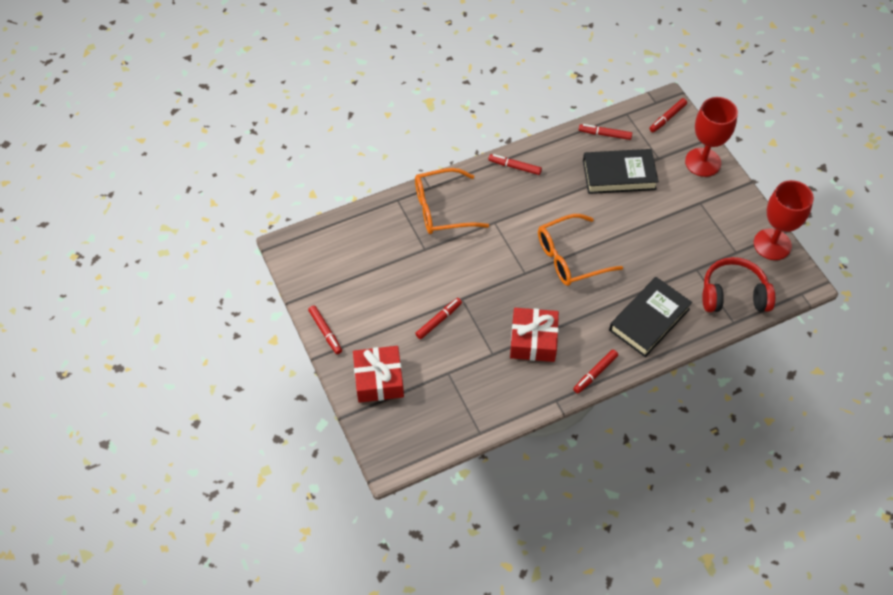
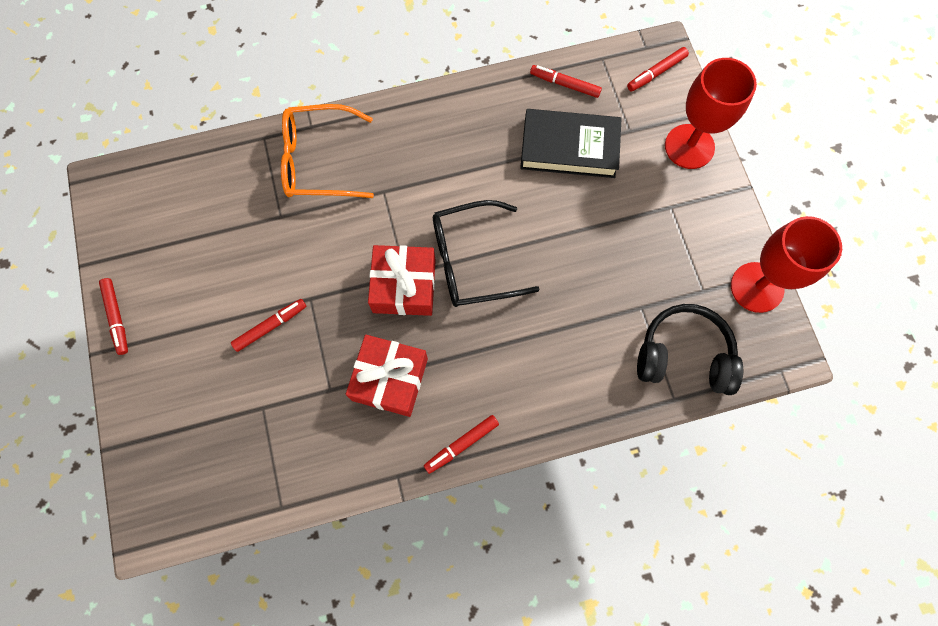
camera: 10 degrees right, 15 degrees up
(379, 380) = (167, 402): red gift -> red gift (404, 286)
(514, 167) = (431, 114): red marker -> none
(570, 257) = (471, 261): orange glasses -> black glasses
(649, 320) = (557, 374): black book -> none
(733, 295) = (684, 356): red headphones -> black headphones

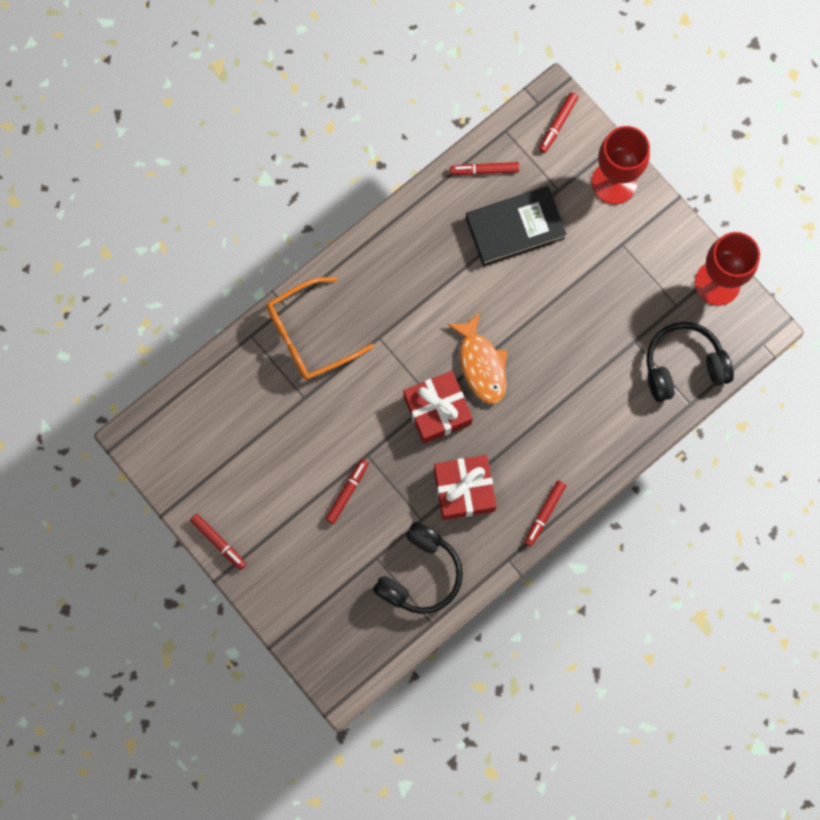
camera: 25 degrees left, 5 degrees up
(297, 446) = (420, 574): none -> black headphones
(471, 261) = (481, 364): black glasses -> orange fish

